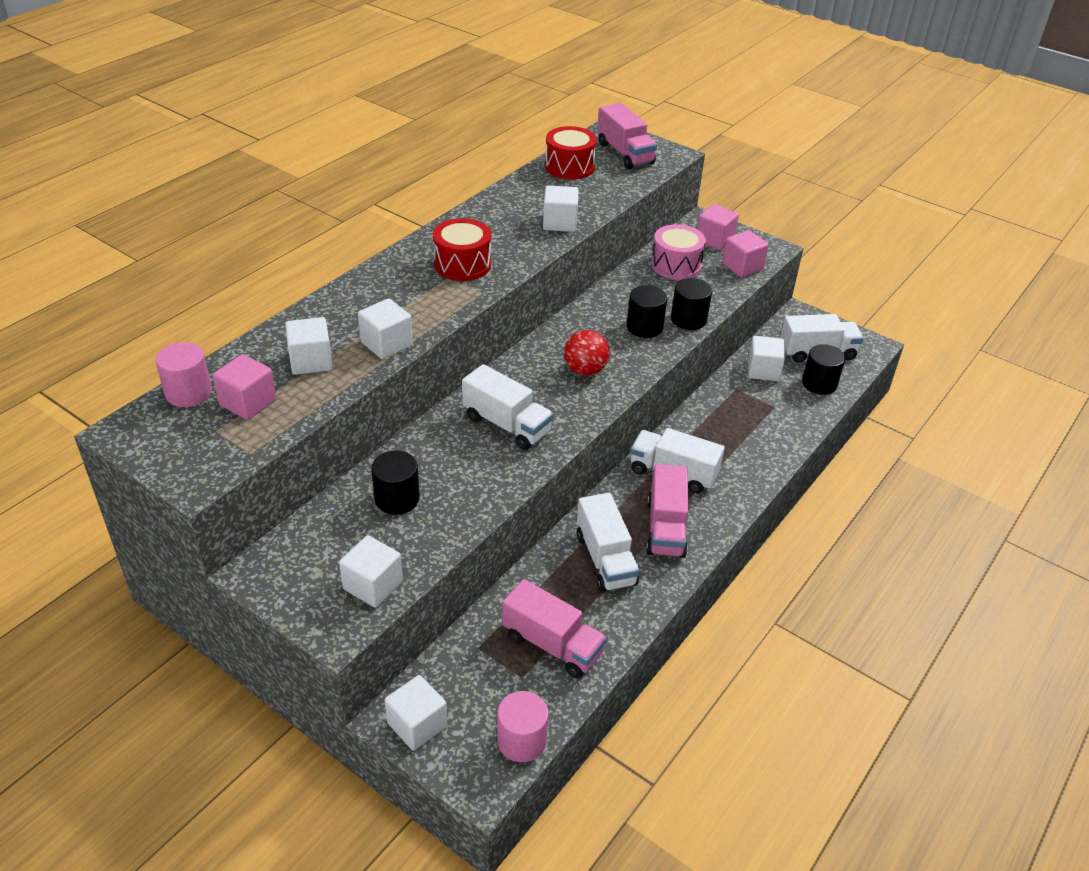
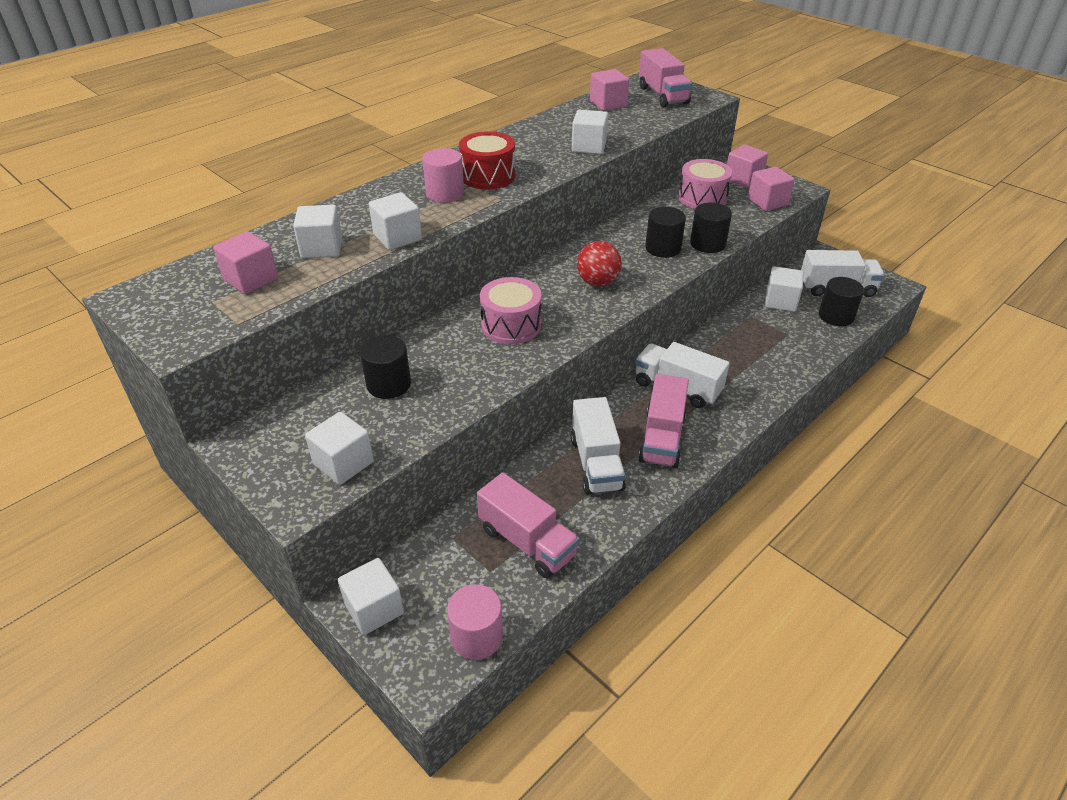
camera: 10 degrees right, 0 degrees up
(188, 393) = (199, 268): pink cylinder -> pink cylinder (445, 194)
(506, 425) = (511, 325): white truck -> pink drum
(569, 167) = (608, 104): red drum -> pink cube

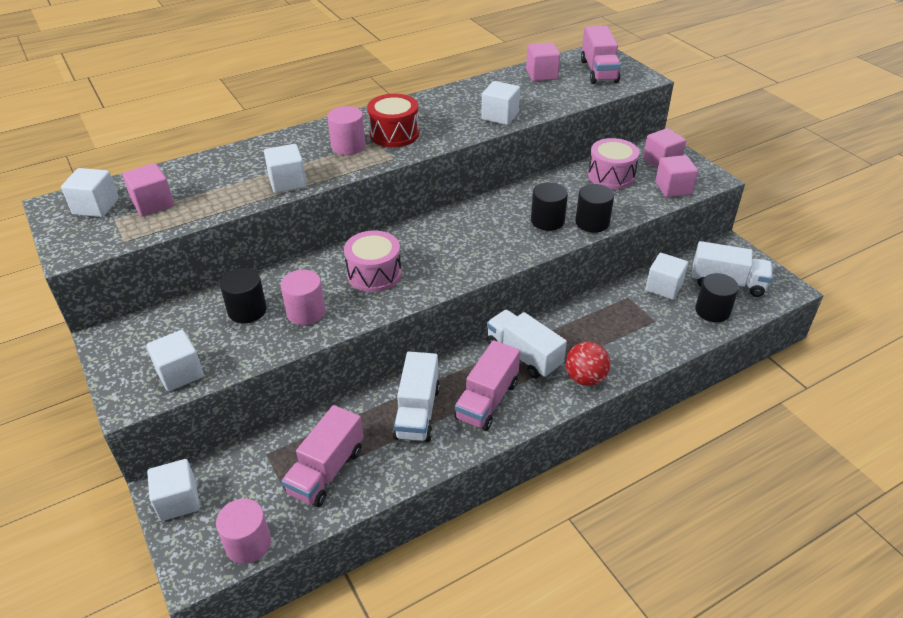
camera: 15 degrees right, 0 degrees up
(322, 248) = (221, 183): white cube -> white cube (96, 207)
(456, 375) = (306, 312): none -> pink cylinder
(527, 542) = (326, 471): pink truck -> pink truck turned 60 degrees clockwise
(597, 282) = (470, 245): red ball -> red ball (585, 378)

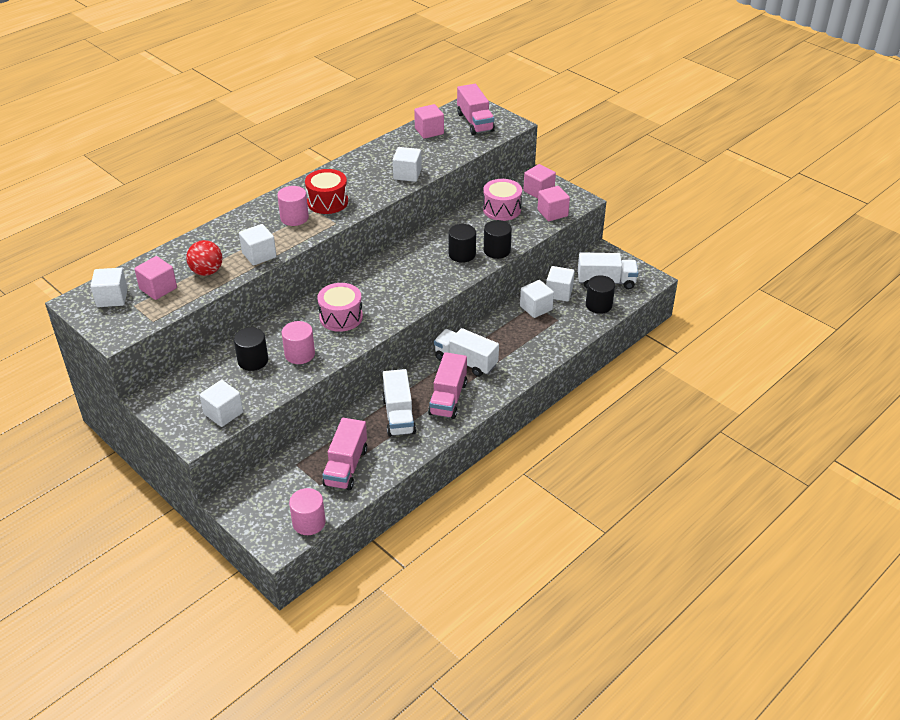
camera: 15 degrees left, 0 degrees up
(178, 501) = (243, 507): white cube -> white cube (536, 308)
(585, 378) = (516, 370): red ball -> red ball (207, 272)

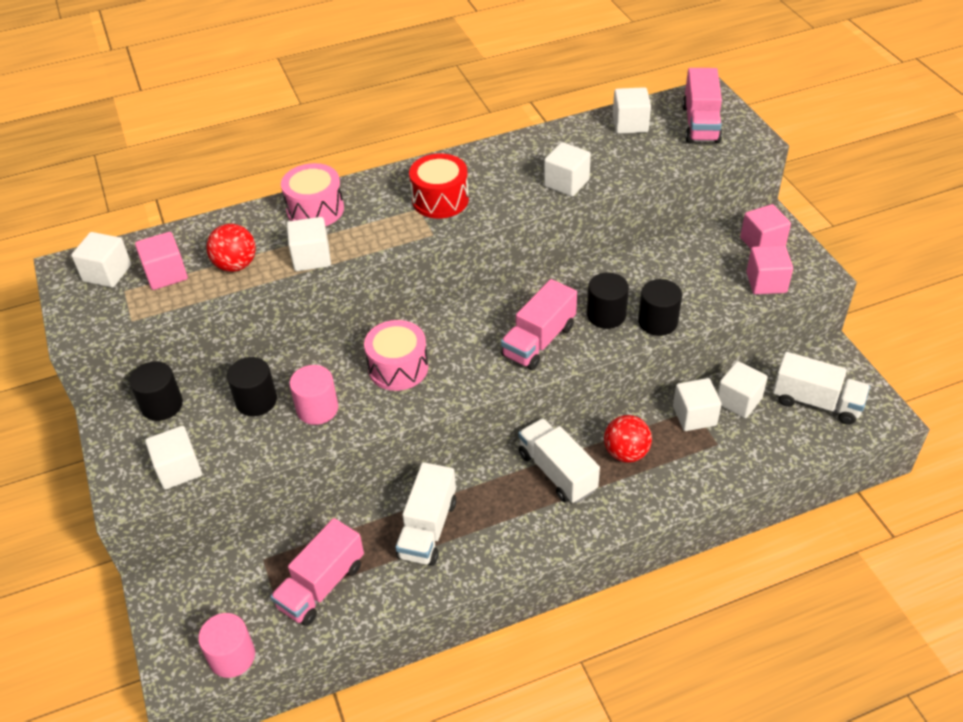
camera: 25 degrees right, 5 degrees up
(294, 218) = (385, 213): pink cylinder -> none
(429, 131) = (630, 124): pink cube -> white cube
(448, 398) = (505, 523): pink truck -> pink truck (539, 341)
(502, 209) = (696, 259): pink drum -> pink drum (315, 210)
(504, 339) = (626, 453): none -> red ball
(598, 305) = (788, 437): black cylinder -> black cylinder (162, 405)

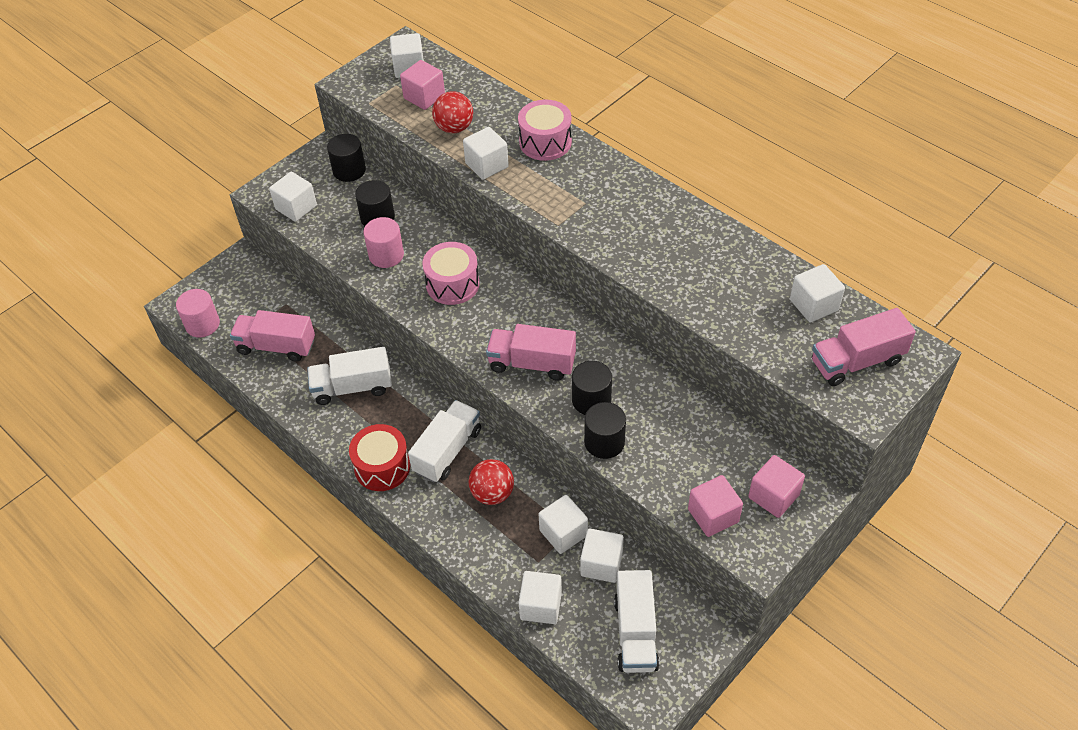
camera: 65 degrees right, 5 degrees up
(440, 200) = (606, 212): red drum -> red drum (382, 467)
(566, 183) = (686, 288): white cube -> white cube (541, 605)

